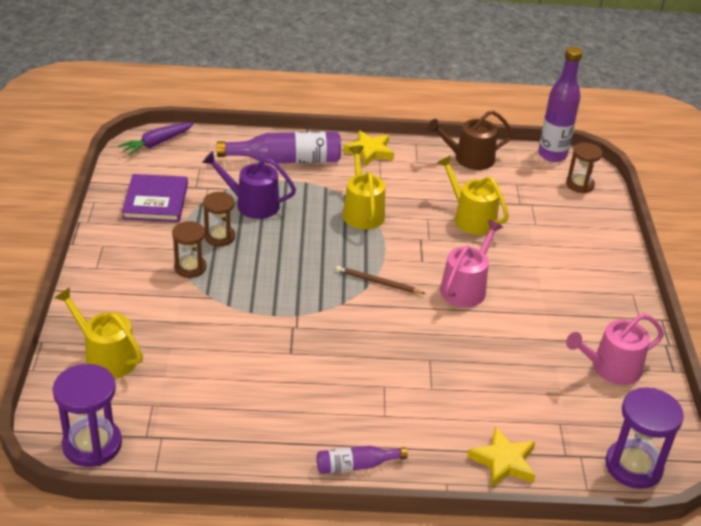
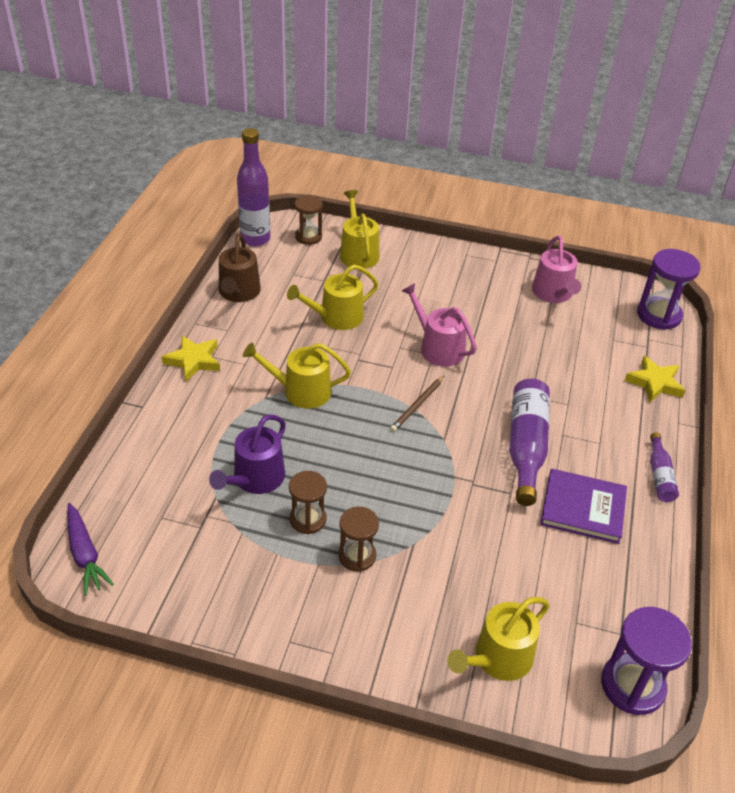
camera: 75 degrees left, 5 degrees up
(156, 201) = (215, 572): purple book -> purple book (583, 508)
(286, 160) = (180, 433): purple bottle -> purple bottle (526, 446)
(578, 219) = (358, 253): none -> yellow watering can

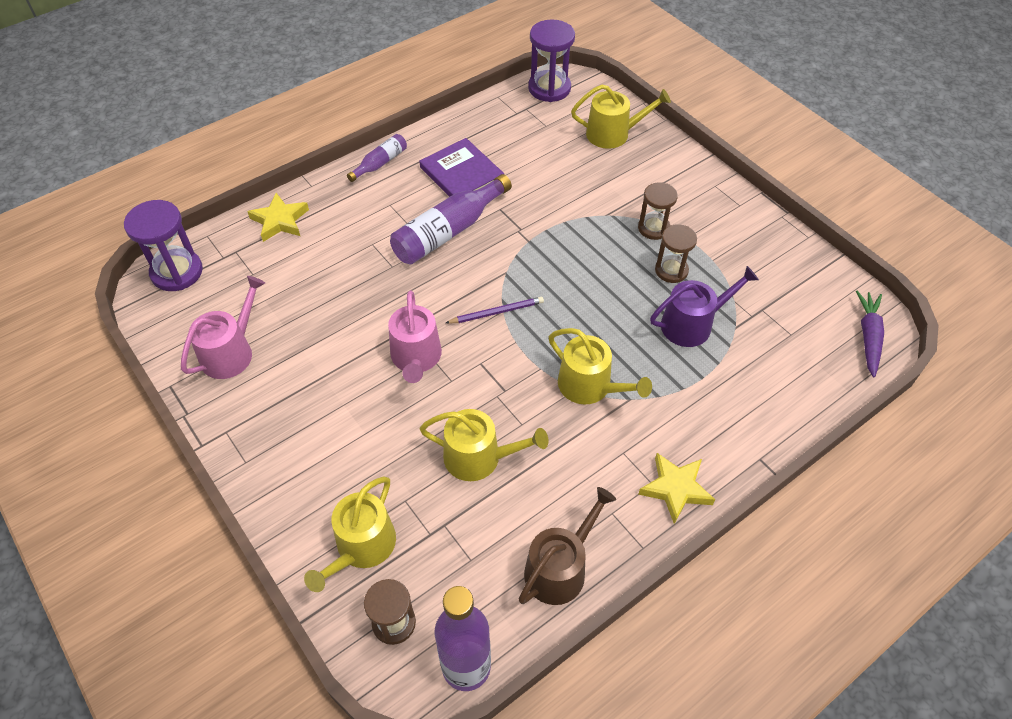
camera: 140 degrees left, 10 degrees up
(417, 405) = (496, 312): brown pencil -> purple pencil

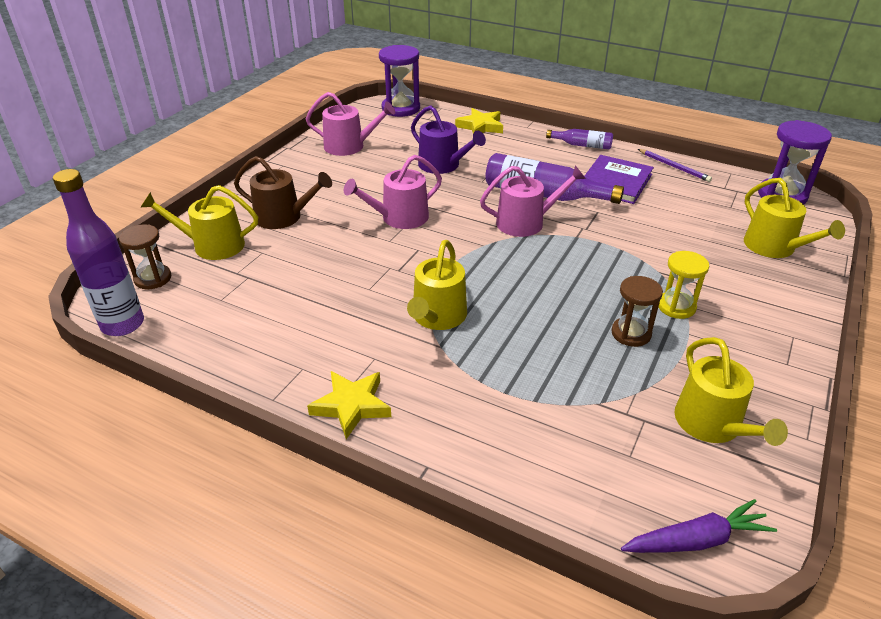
camera: 65 degrees right, 15 degrees down
(479, 457) = (321, 276): yellow watering can -> yellow watering can (712, 425)
(486, 265) = (526, 222): none -> pink watering can
(496, 312) = (479, 242): purple pencil -> purple pencil (674, 167)
(560, 568) = (231, 351): brown watering can -> brown watering can (284, 217)
(653, 228) = (676, 307): brown hourglass -> yellow hourglass
(692, 324) = (572, 367): purple watering can -> purple watering can (443, 165)

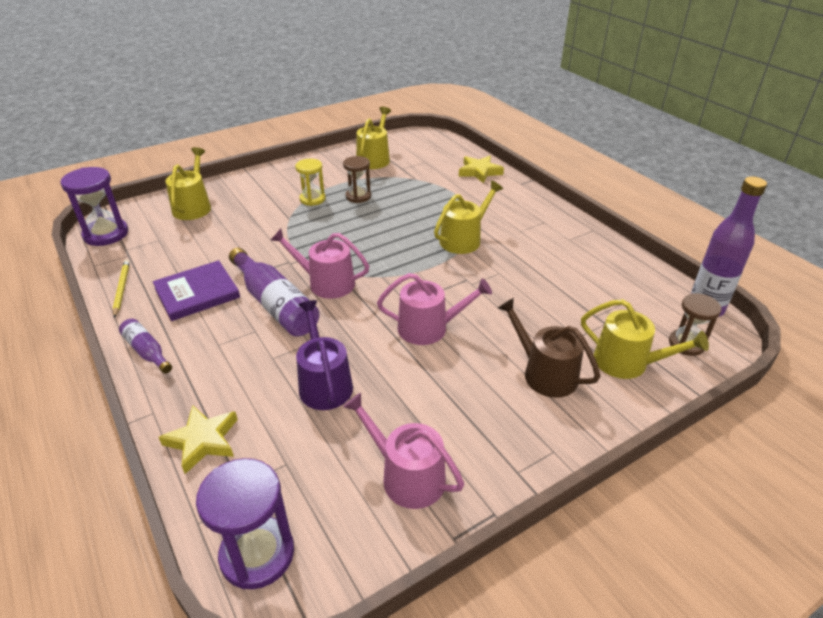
camera: 150 degrees left, 0 degrees up
(351, 406) = (547, 214): yellow star -> yellow star (479, 172)
(674, 167) = (121, 289): purple pencil -> yellow pencil
(697, 540) = (429, 139): purple carrot -> none

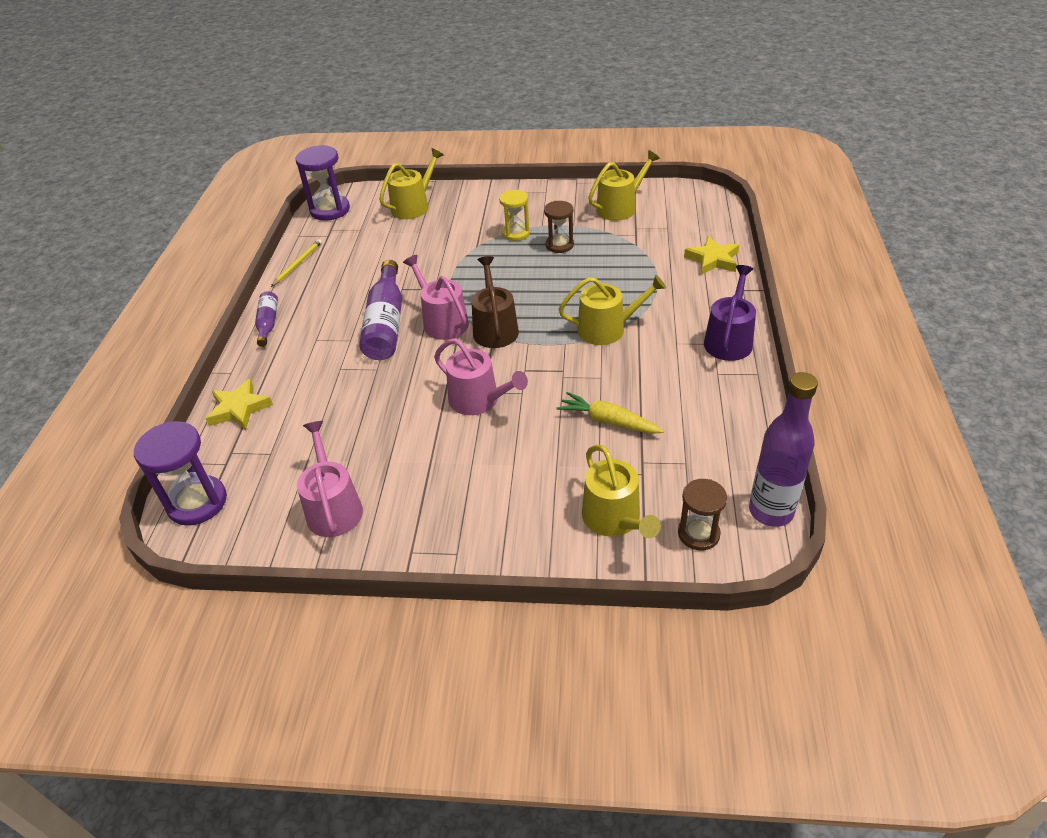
camera: 40 degrees right, 5 degrees up
(197, 293) = (342, 289): purple book -> none
(324, 383) = (353, 407): purple watering can -> purple watering can (729, 340)
(540, 299) = (608, 421): none -> yellow carrot
(544, 373) = (527, 488): brown watering can -> brown watering can (495, 328)

